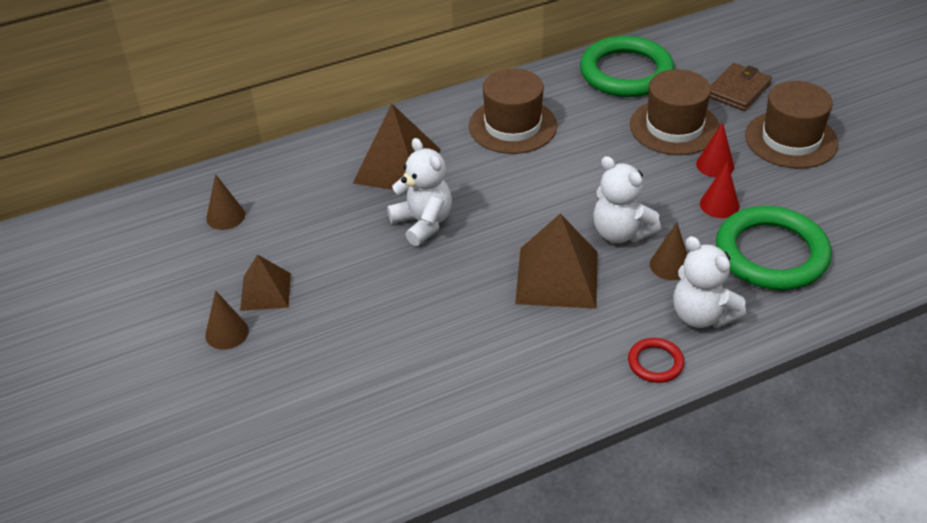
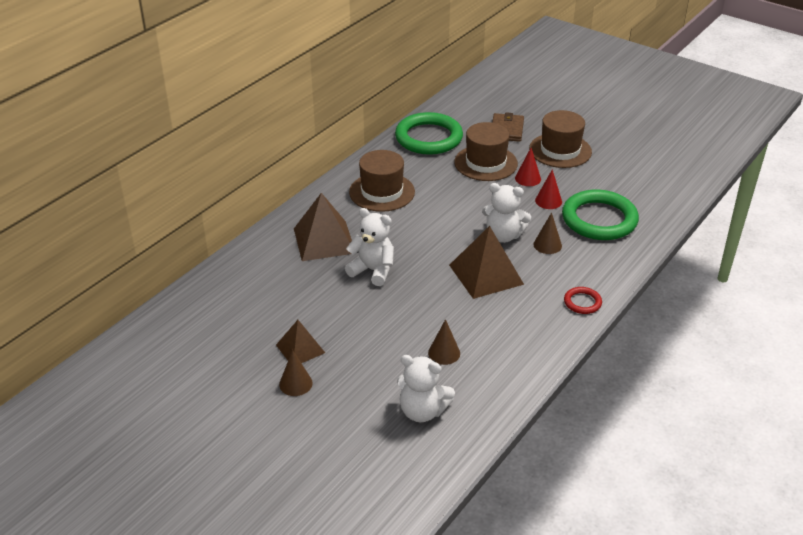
camera: 30 degrees left, 5 degrees down
(225, 216) = (227, 311): brown cone -> brown cone (444, 353)
(702, 315) = (587, 267): white teddy bear -> white teddy bear (422, 411)

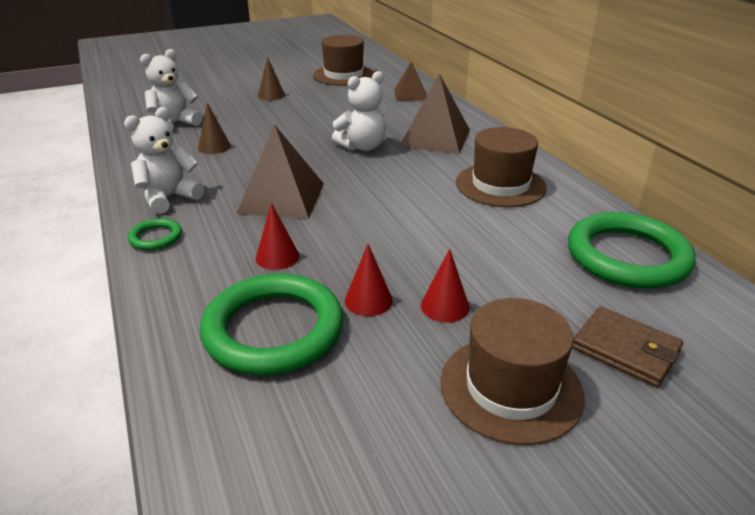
camera: 120 degrees right, 5 degrees down
(300, 349) = (303, 103): brown pyramid -> brown pyramid (410, 94)
(485, 163) = (519, 282): brown hat -> brown hat (343, 75)
(503, 236) = (332, 232): white teddy bear -> white teddy bear (169, 198)
(547, 245) = (277, 257): brown cone -> red cone
(582, 302) = (156, 237): red ring -> green ring

